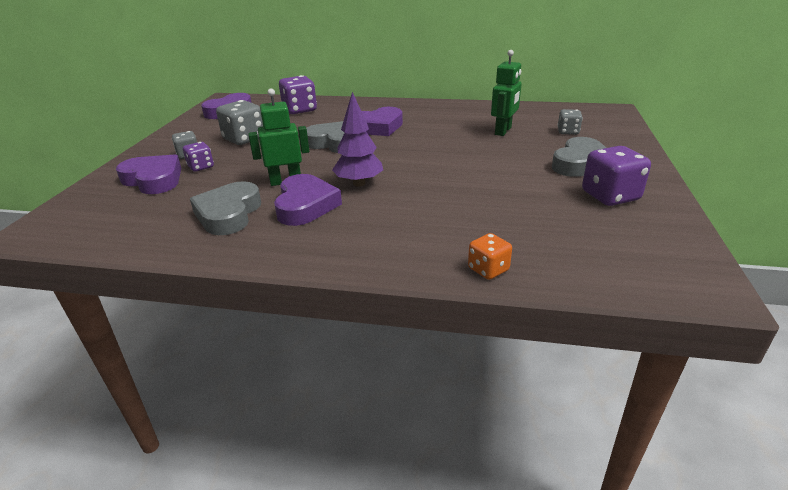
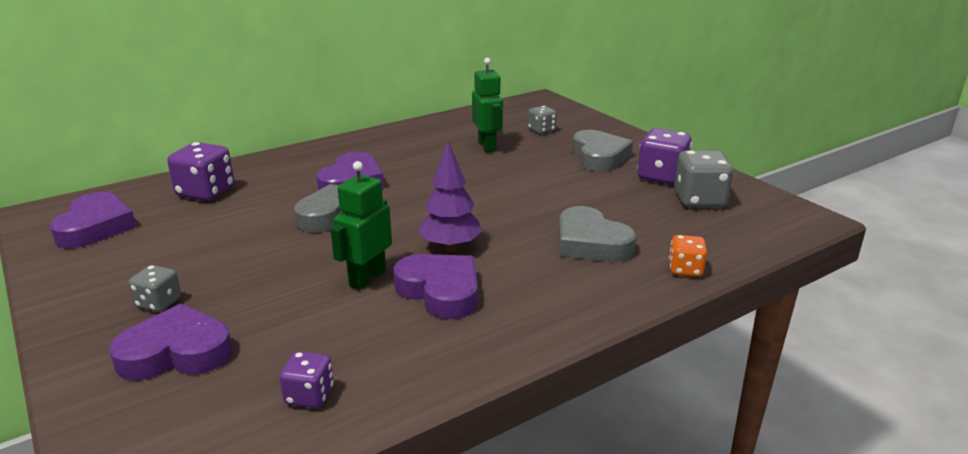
camera: 45 degrees left, 5 degrees down
(201, 167) = (215, 309): purple dice -> purple dice (309, 396)
(228, 214) = (374, 339): grey heart -> grey heart (590, 243)
(244, 139) = (203, 253): grey dice -> grey dice (699, 200)

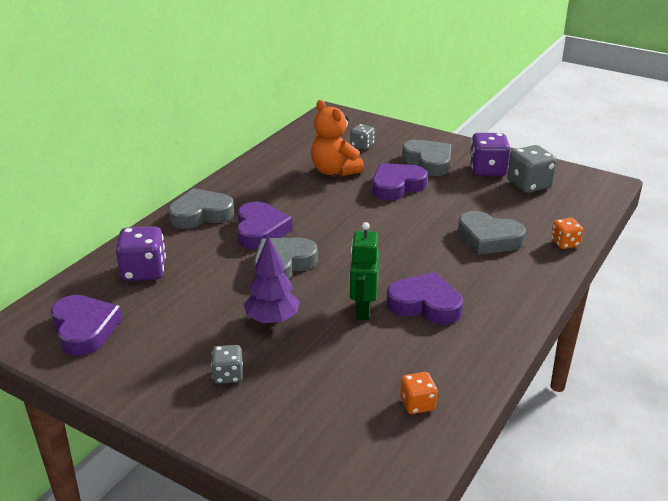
camera: 25 degrees left, 5 degrees up
(176, 352) = (290, 406): purple heart -> purple heart (396, 186)
(309, 396) = (417, 404): purple dice -> orange dice
(315, 157) = (201, 214): none -> grey heart
(450, 247) = (396, 268): purple tree -> purple tree (272, 320)
(487, 146) = (334, 171): green robot -> orange teddy bear

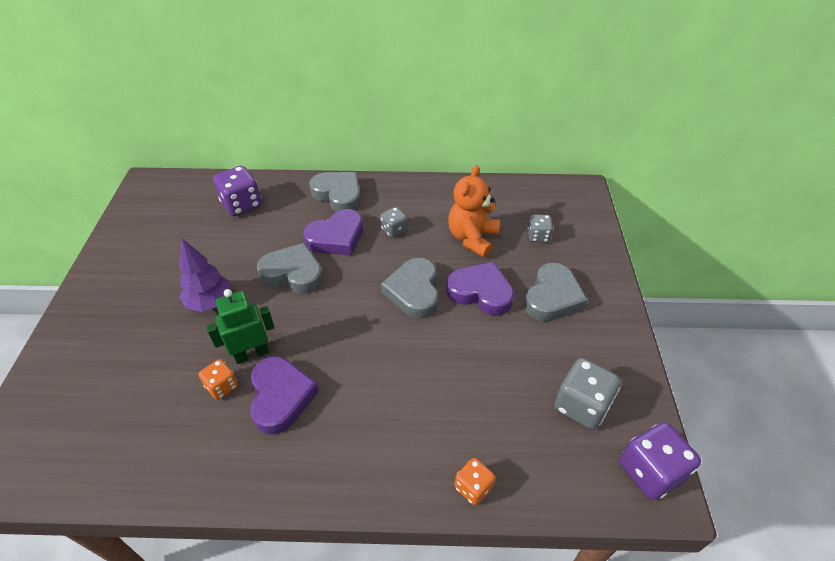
camera: 60 degrees right, 15 degrees up
(84, 329) = (159, 212): purple heart -> none
(228, 375) = (129, 309): grey dice -> grey dice (394, 230)
(417, 404) = (125, 450): orange dice -> orange dice (222, 386)
(487, 170) = (581, 354): purple dice -> purple dice (650, 471)
(488, 239) = (432, 407): grey heart -> grey heart (414, 292)

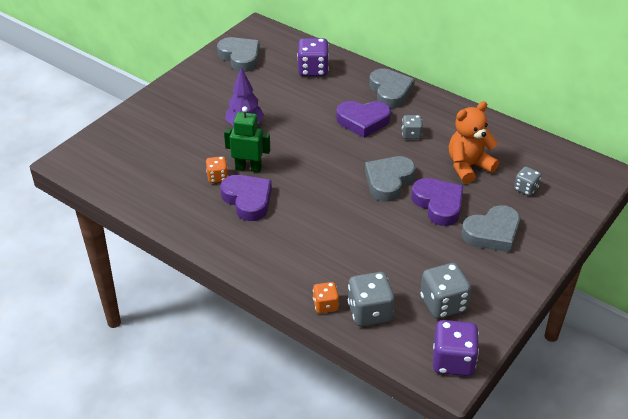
camera: 35 degrees right, 5 degrees down
(281, 397) = (248, 200): purple heart -> purple heart turned 60 degrees counterclockwise
(293, 273) = (313, 131): grey heart -> grey heart (240, 57)
(524, 464) = (369, 312): none -> grey dice

